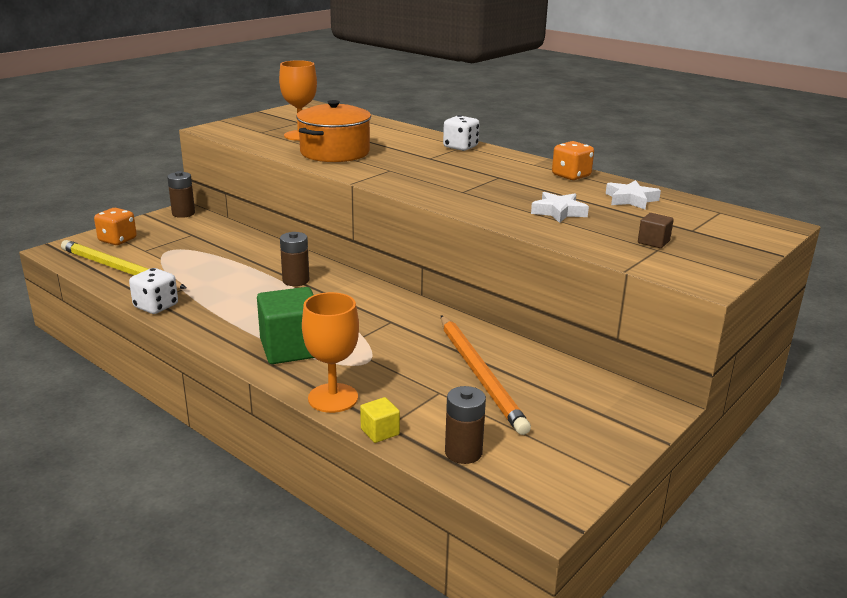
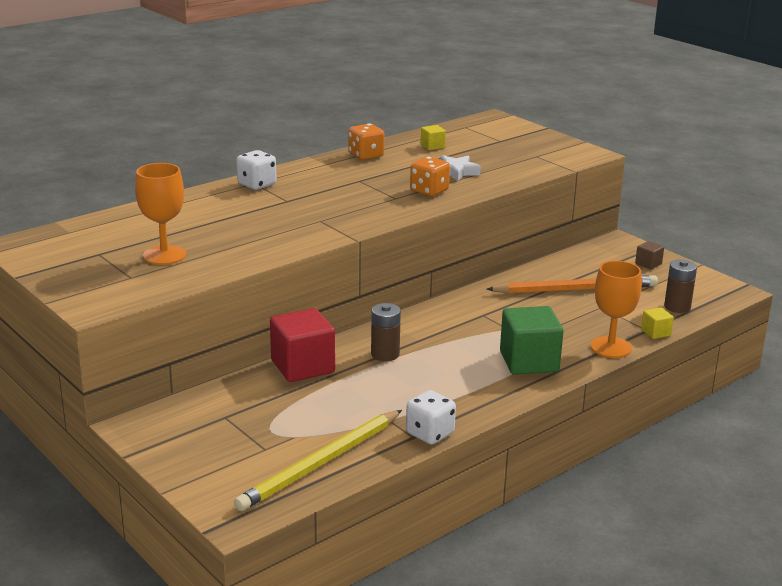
camera: 80 degrees left, 0 degrees up
(117, 240) = (220, 471): orange dice -> orange dice (429, 191)
(183, 213) = (143, 424): brown battery -> none
(269, 252) = (302, 366): none -> red cube
(335, 152) = (246, 241): orange pot -> none
(630, 200) = (432, 146): white star -> yellow cube
(653, 242) = (522, 154): brown cube -> brown cube (648, 264)

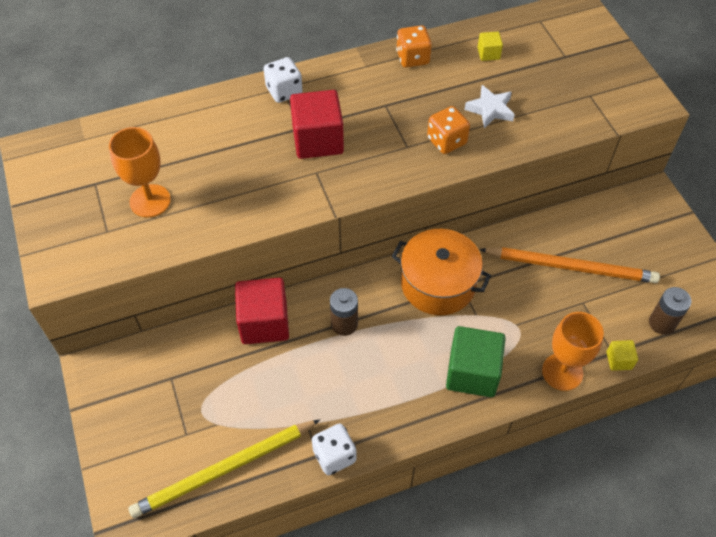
camera: 20 degrees right, 30 degrees up
(309, 204) = (318, 140): none -> red cube
(460, 317) = (438, 284): none -> orange pot
(648, 264) = (667, 241): brown cube -> none

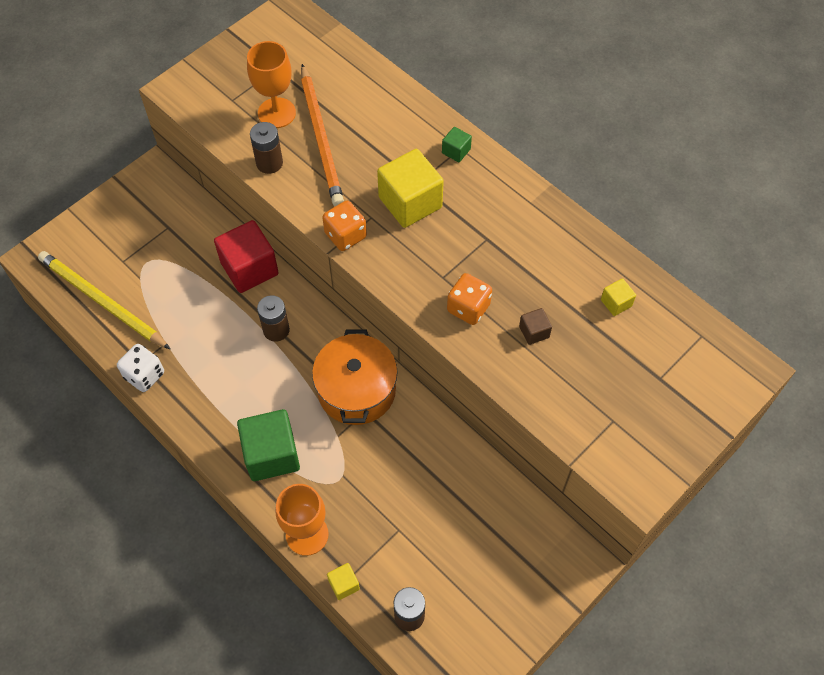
camera: 65 degrees right, 5 degrees up
(206, 226) = (269, 163): none -> brown battery
(284, 91) = (456, 151): white dice -> green cube
(318, 140) = (410, 202): red cube -> yellow cube
(412, 58) = (566, 237): orange dice -> orange dice (345, 235)
(490, 110) = (534, 332): white star -> brown cube
(571, 267) = (437, 505): orange pencil -> orange pencil (321, 138)

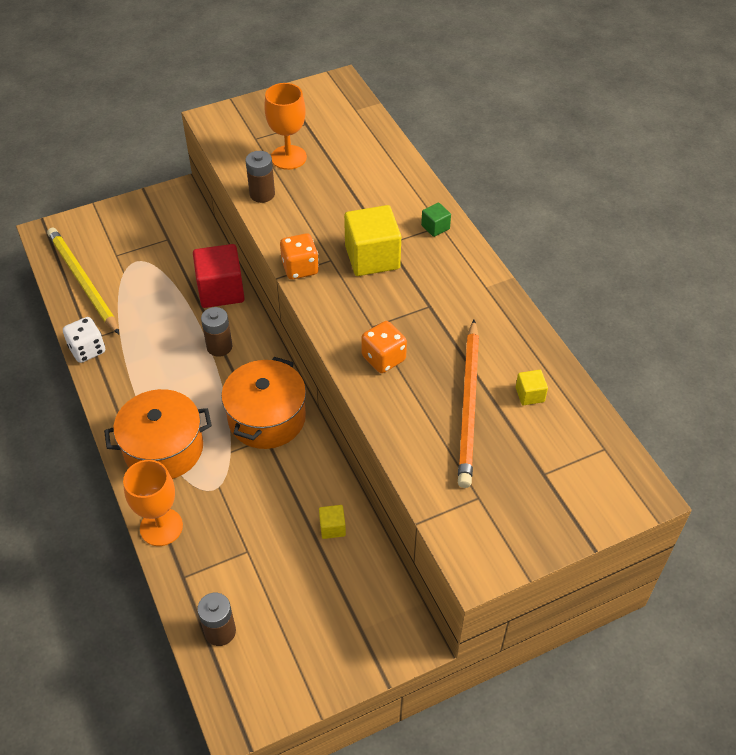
camera: 20 degrees right, 10 degrees down
(271, 454) = (163, 448): green cube -> orange pot
(321, 138) = (317, 186): orange pencil -> orange pencil (469, 405)
(344, 584) = (173, 582): yellow cube -> yellow cube (332, 527)
(534, 332) = (436, 396): brown cube -> none

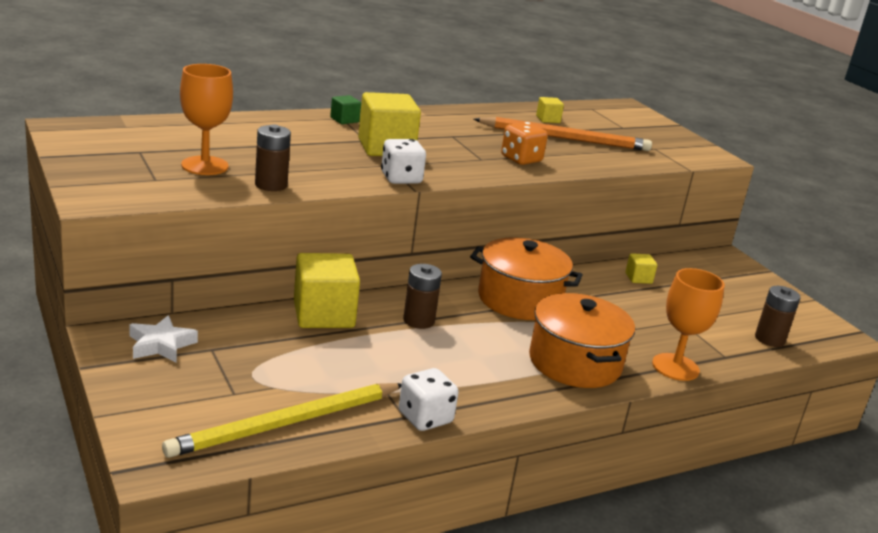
camera: 95 degrees left, 25 degrees down
(170, 216) = (161, 345): none -> white star
(221, 290) = (323, 314): red cube -> yellow cube
(300, 268) = (401, 179): orange dice -> white dice

